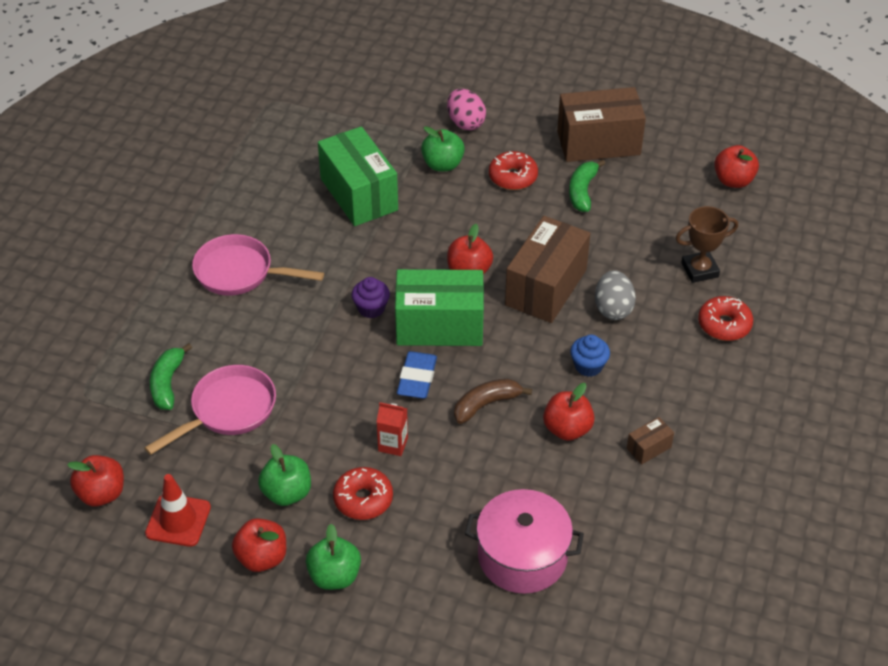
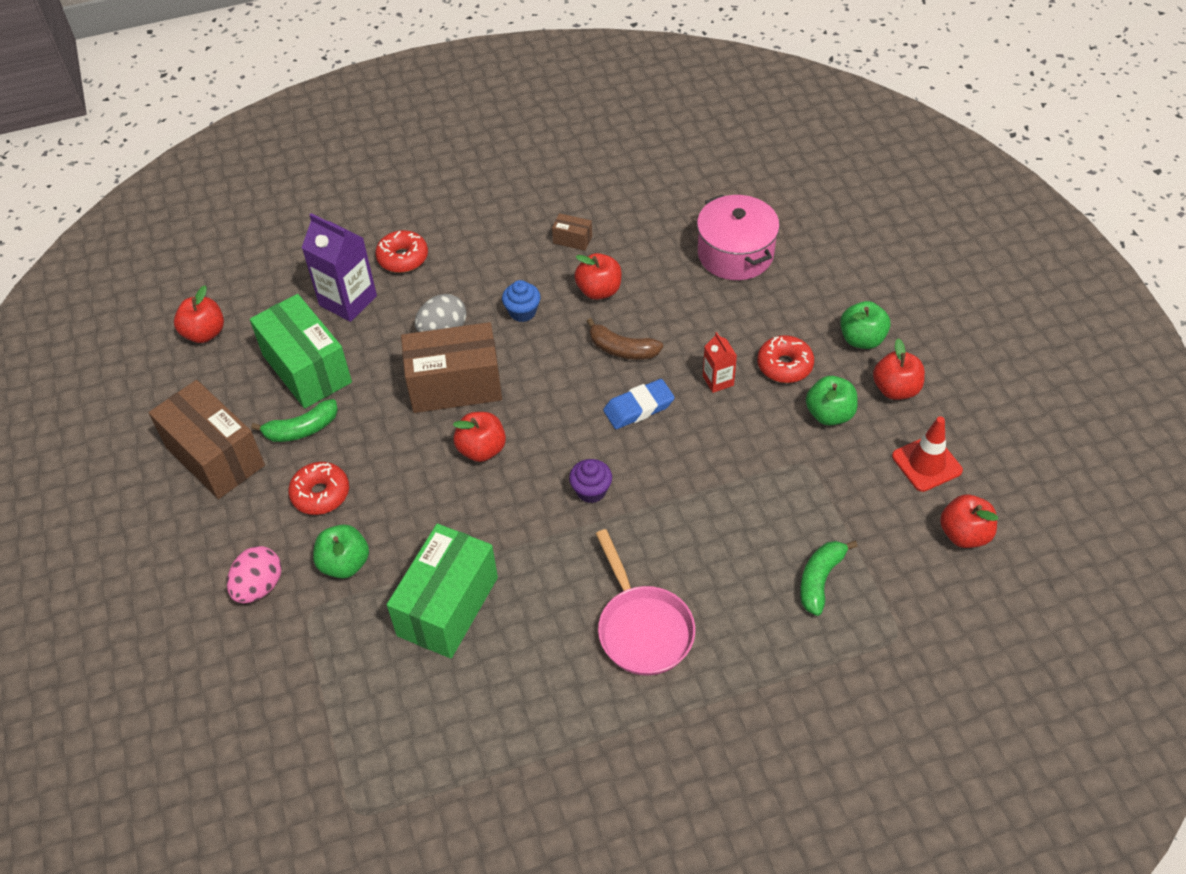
camera: 125 degrees left, 5 degrees up
(167, 383) = (820, 579): green banana -> green banana turned 150 degrees clockwise
(228, 410) = (799, 511): pink pan -> none
(439, 326) = (567, 429): green box -> green box (307, 368)
(699, 270) = (348, 300): brown trophy -> purple carton

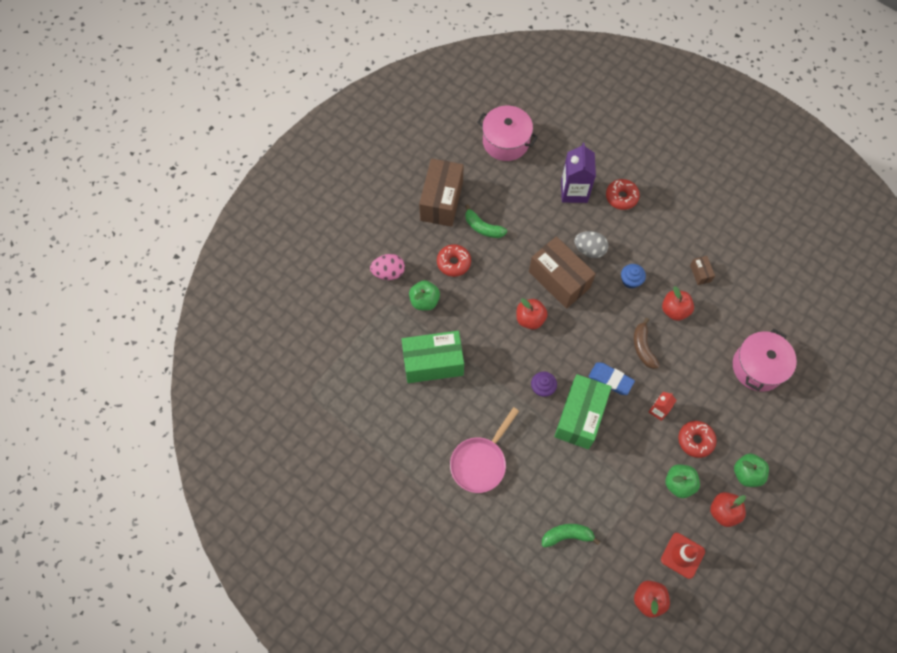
camera: 55 degrees right, 15 degrees up
(204, 333) = (506, 141): red apple -> pink pot
(307, 368) = (519, 203): green box -> green box (580, 417)

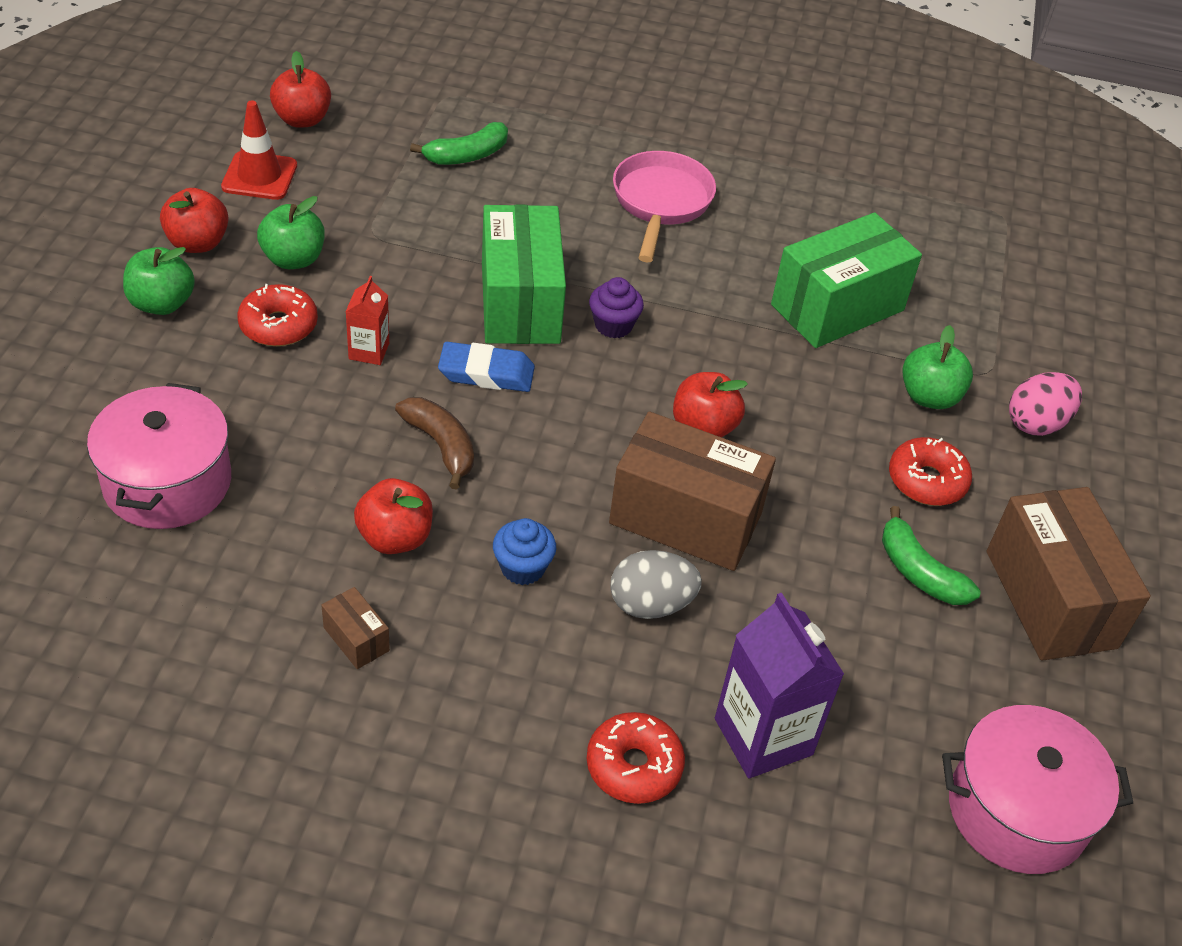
camera: 150 degrees right, 20 degrees down
(483, 227) = (919, 572): green banana -> green banana turned 135 degrees counterclockwise

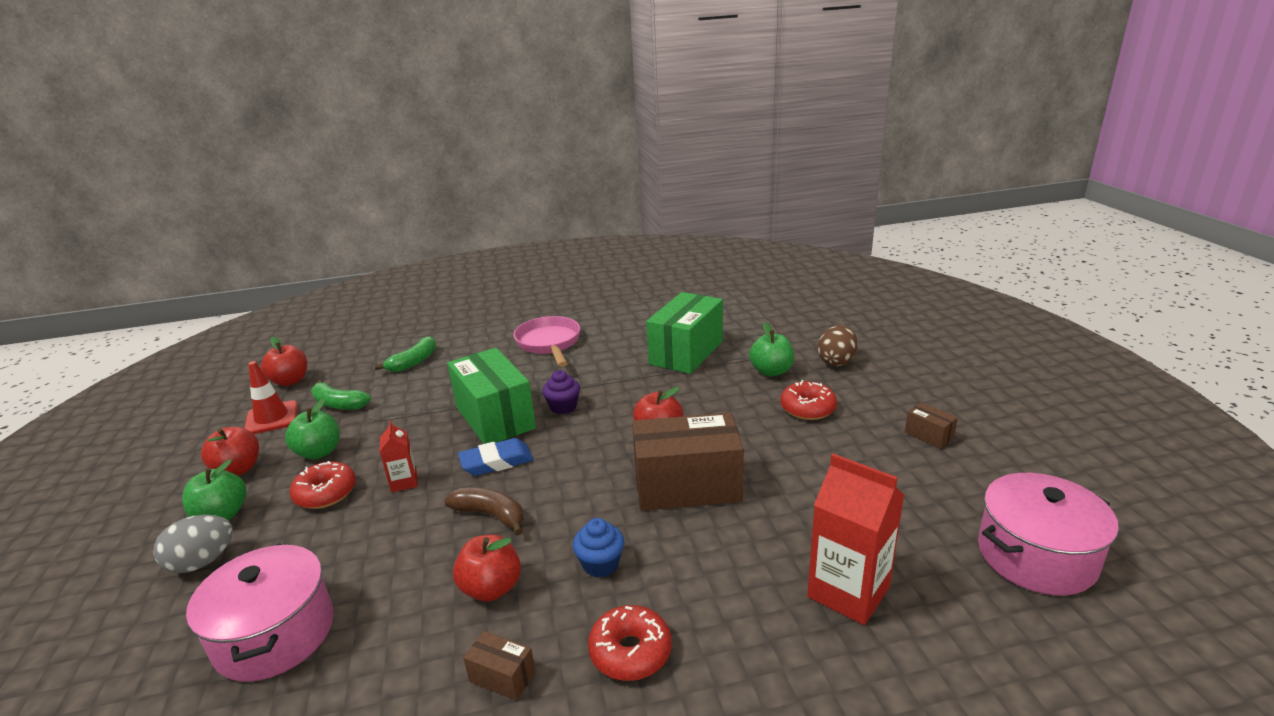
camera: 20 degrees left, 20 degrees down
(634, 766) = (781, 660): red donut -> red donut (630, 652)
(650, 604) = (705, 546): grey egg -> grey egg (202, 562)
(763, 736) = (848, 592): purple carton -> red carton
(919, 572) = (848, 453): green banana -> green banana (338, 404)
(1036, 423) = (836, 361): pink egg -> brown egg
(1050, 599) = (929, 435): brown box -> brown box, size x0.42

